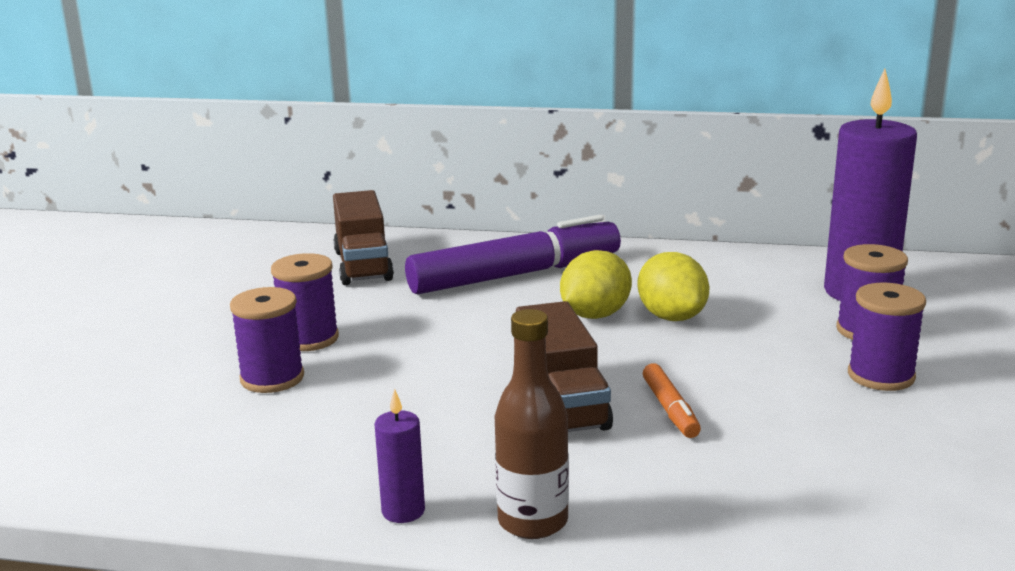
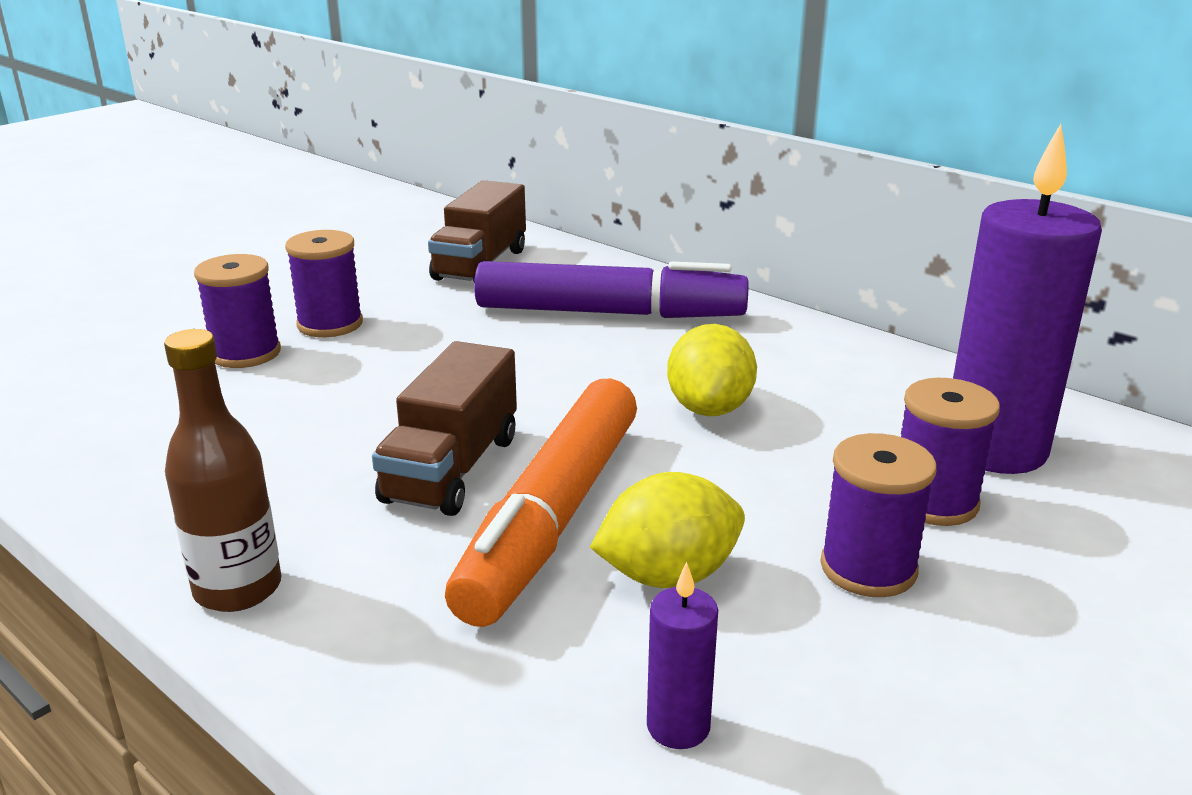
camera: 30 degrees right, 5 degrees up
(403, 511) = (151, 527): purple candle -> purple candle (678, 726)
(595, 315) = (628, 381): yellow lemon -> yellow lemon (668, 575)
(670, 409) = (552, 517): orange marker -> orange marker, size x2.33

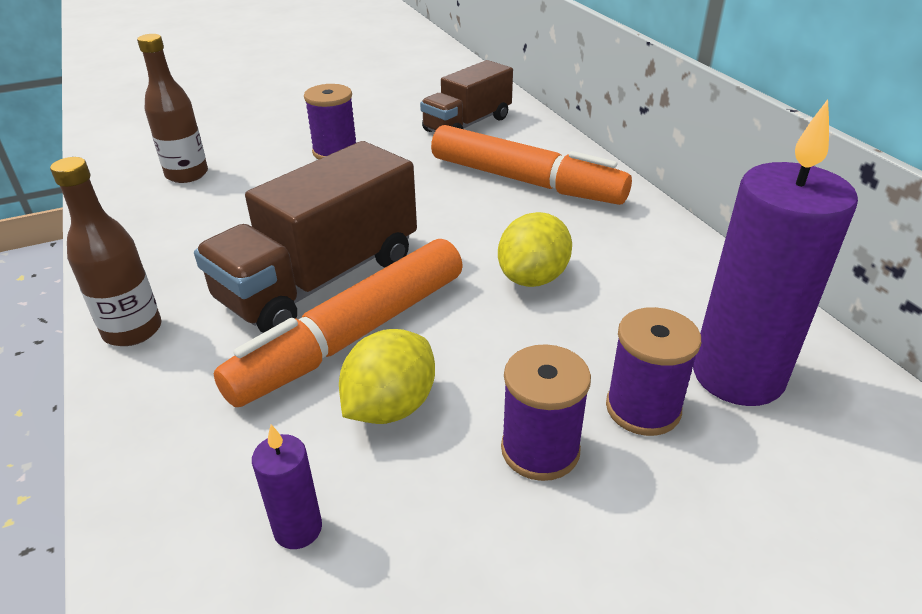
camera: 25 degrees right, 10 degrees up
(128, 390) = (187, 174): none -> brown bottle
(246, 353) = (269, 163): purple spool -> none
(451, 469) = (320, 280): brown truck -> brown truck, size x1.52
(609, 313) = (525, 181): purple marker -> orange marker
(668, 575) = (390, 406): yellow lemon -> yellow lemon turned 60 degrees counterclockwise

